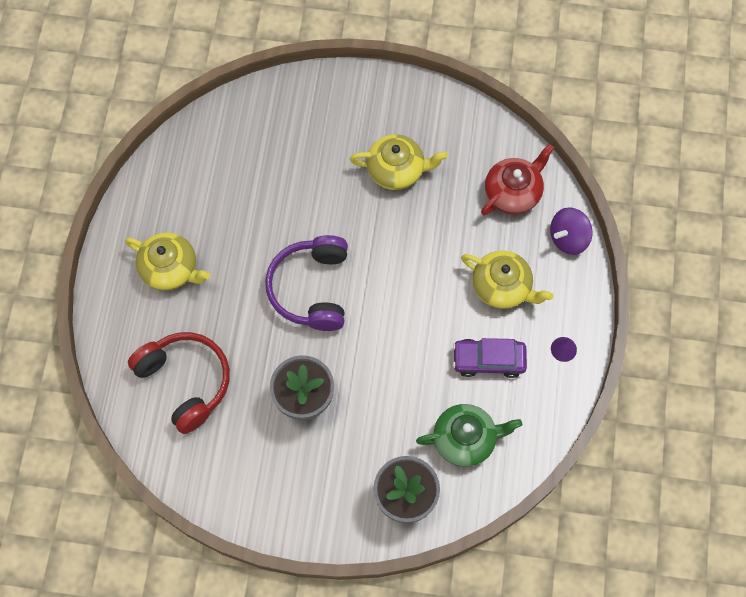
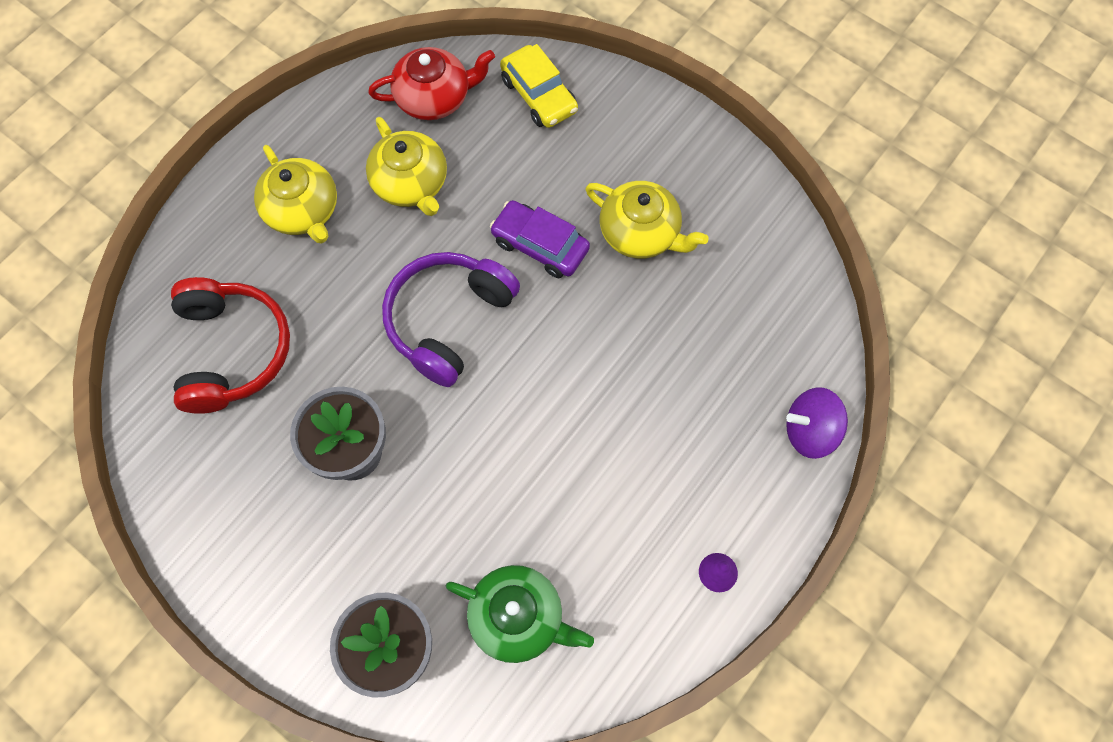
camera: 30 degrees right, 0 degrees up
(276, 113) = (539, 95): none -> yellow car
(488, 360) = (610, 531): purple car -> purple car (540, 245)
(502, 287) = (685, 447): yellow teapot -> yellow teapot (411, 183)
(513, 192) = (771, 335): red teapot -> red teapot (434, 97)

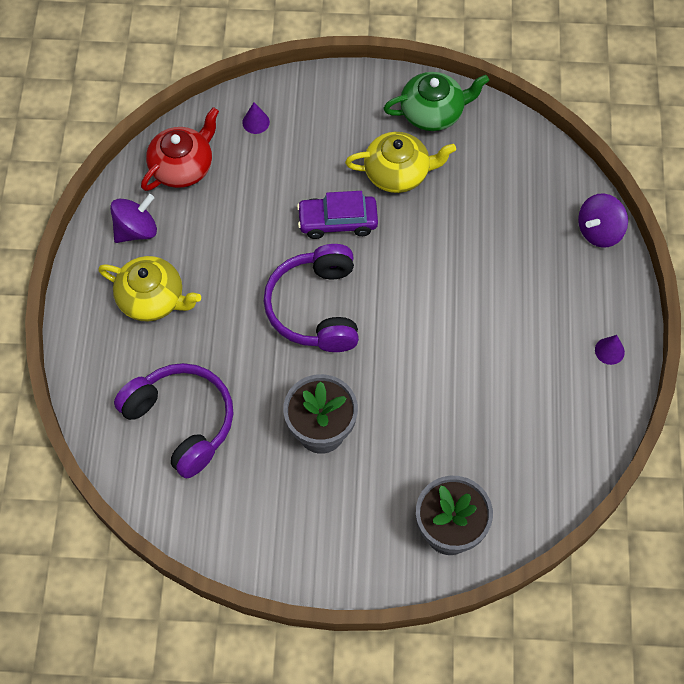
camera: 35 degrees left, 5 degrees down
(232, 351) = (182, 421): red headphones -> purple headphones
(342, 133) = (136, 230): none -> purple spinning top
(411, 183) = (215, 234): yellow teapot -> none
(518, 617) = (510, 459): green teapot -> green teapot (433, 112)
(539, 95) = (256, 122): yellow car -> purple cone

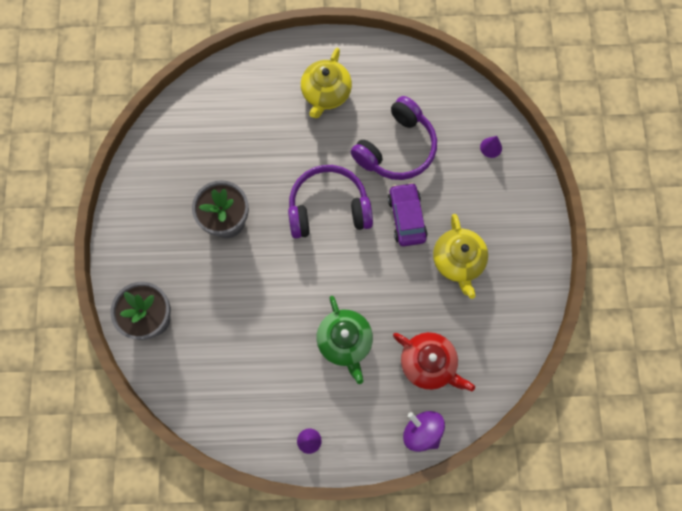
camera: 85 degrees right, 10 degrees up
(136, 230) = (382, 74): purple spinning top -> none
(182, 166) = (442, 99): red teapot -> red teapot (429, 364)
(182, 421) = (230, 126): purple headphones -> purple headphones (397, 148)
(433, 112) = (522, 286): green teapot -> green teapot (345, 341)

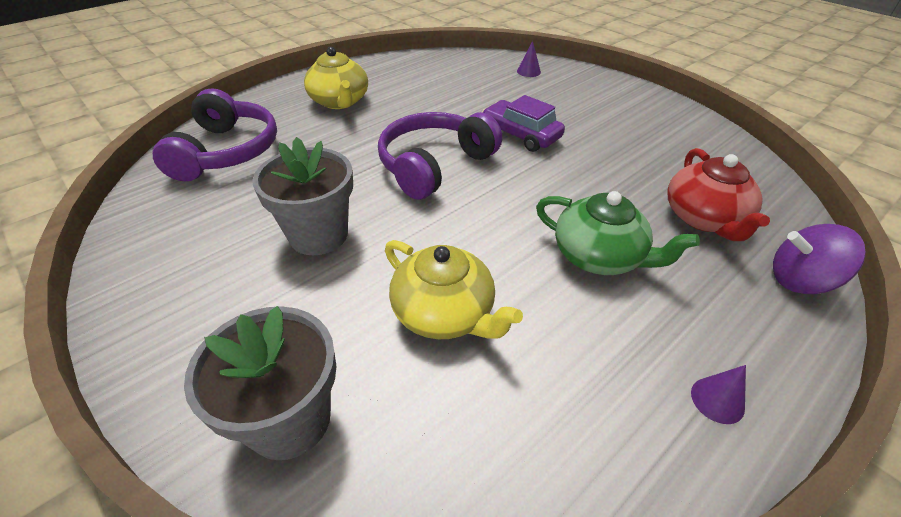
camera: 40 degrees left, 30 degrees down
(397, 148) = (451, 103): purple headphones -> purple headphones (227, 151)
(429, 364) = (704, 218): red teapot -> red teapot turned 90 degrees clockwise
(458, 261) = (606, 137): yellow teapot -> yellow teapot (445, 313)

